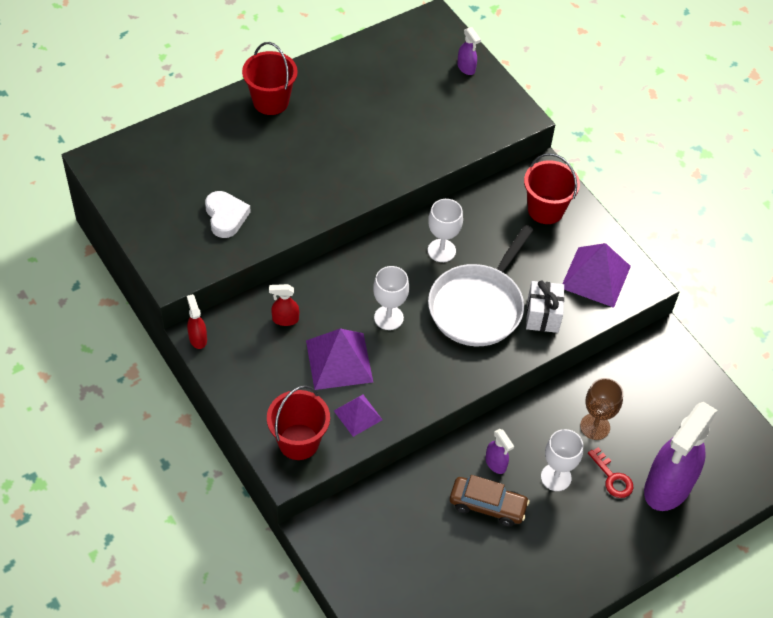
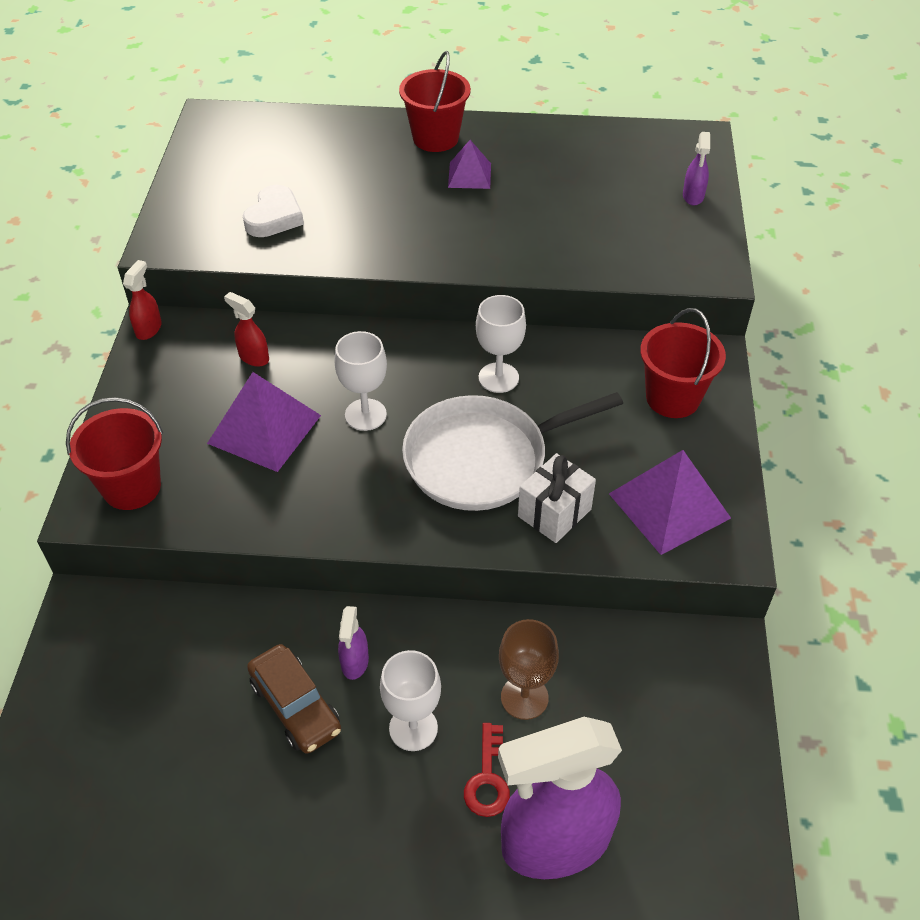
camera: 40 degrees right, 5 degrees down
(358, 415) = (223, 497): purple pyramid -> purple pyramid (469, 175)

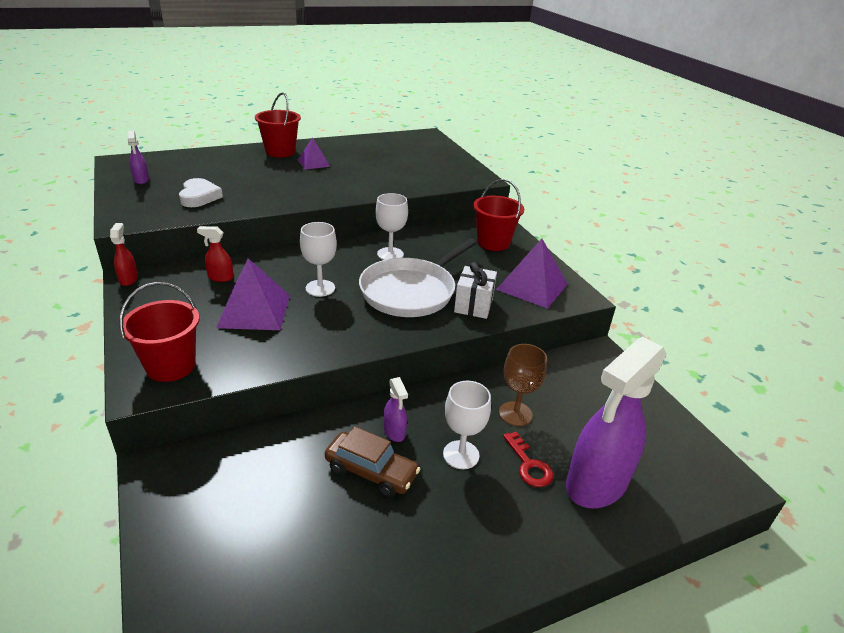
camera: 30 degrees left, 15 degrees down
(693, 196) = (444, 154): purple spray bottle -> purple spray bottle (141, 180)

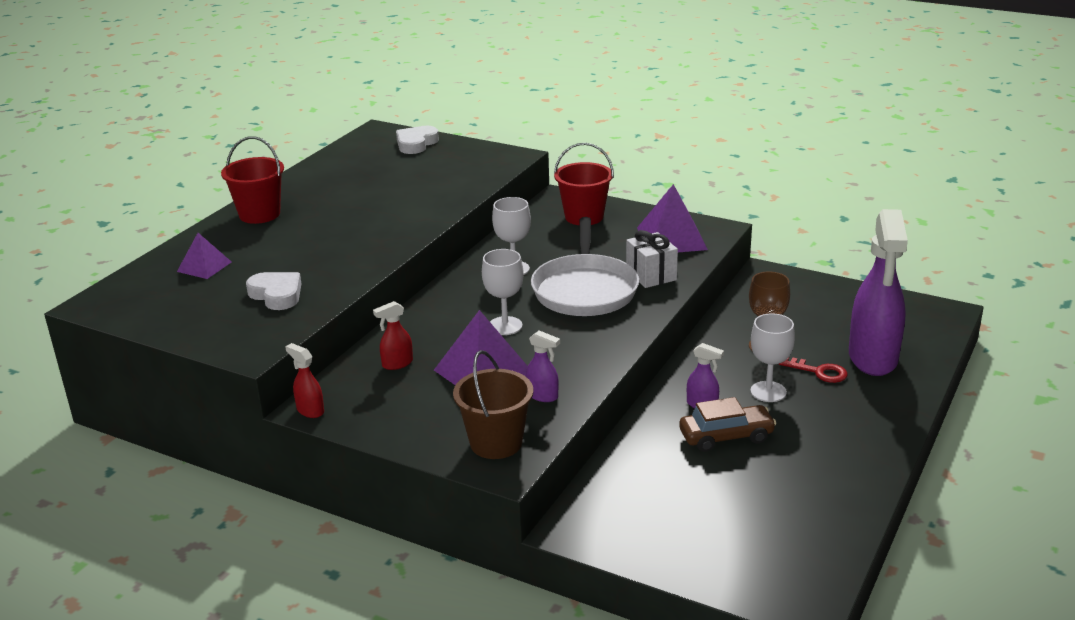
camera: 35 degrees left, 5 degrees down
(141, 180) = (172, 309): purple spray bottle -> purple spray bottle (543, 396)
(171, 366) = (496, 443): red bucket -> brown bucket
(313, 163) = (321, 210): purple pyramid -> purple pyramid (204, 266)
(435, 149) = (416, 143): none -> white heart

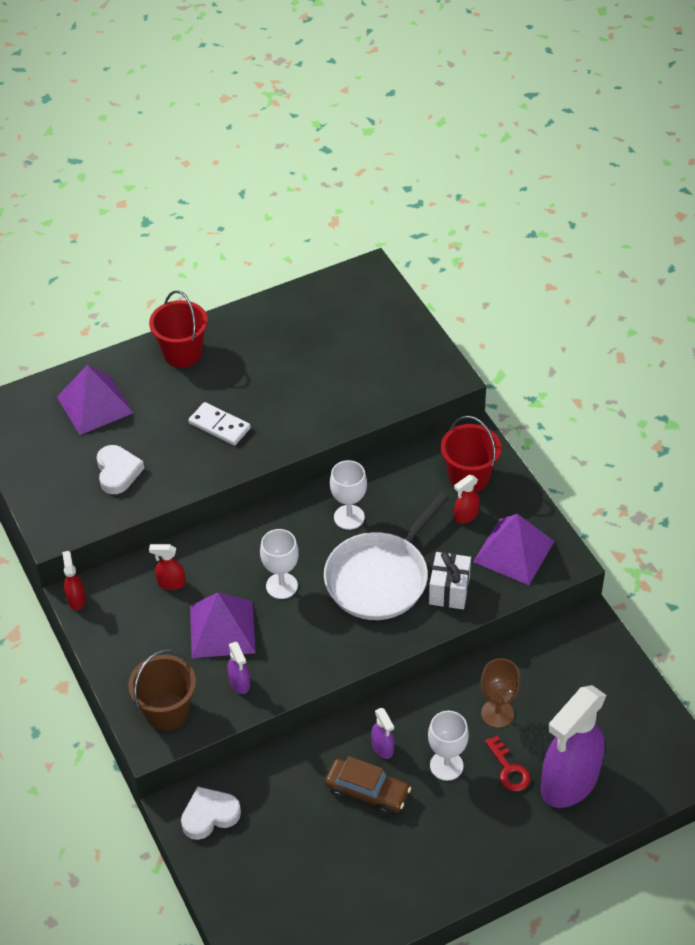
camera: 35 degrees right, 20 degrees up
(204, 266) = (94, 404): purple pyramid -> purple pyramid, size x1.70
(346, 238) = (219, 426): none -> white domino
(416, 143) = (384, 311): white heart -> white heart (209, 815)
(608, 235) = (465, 516): none -> red spray bottle

